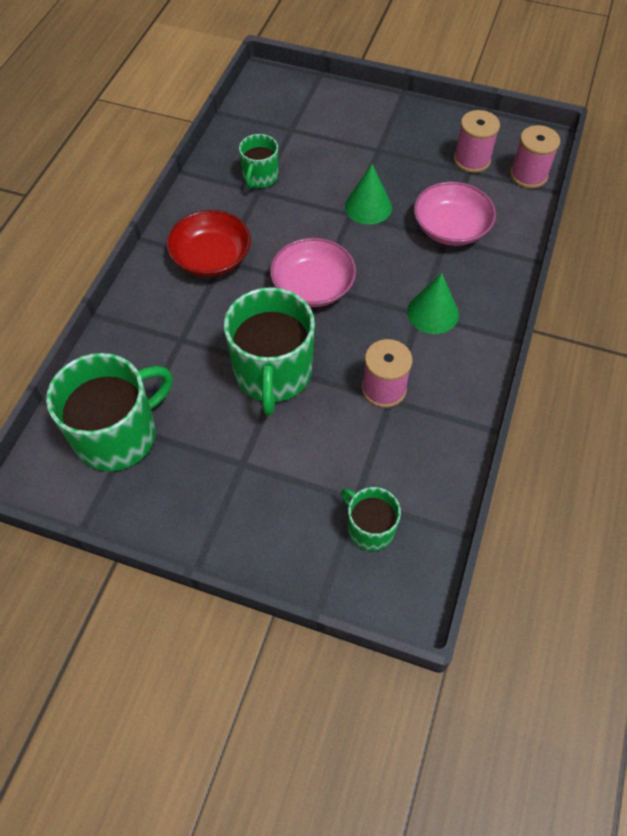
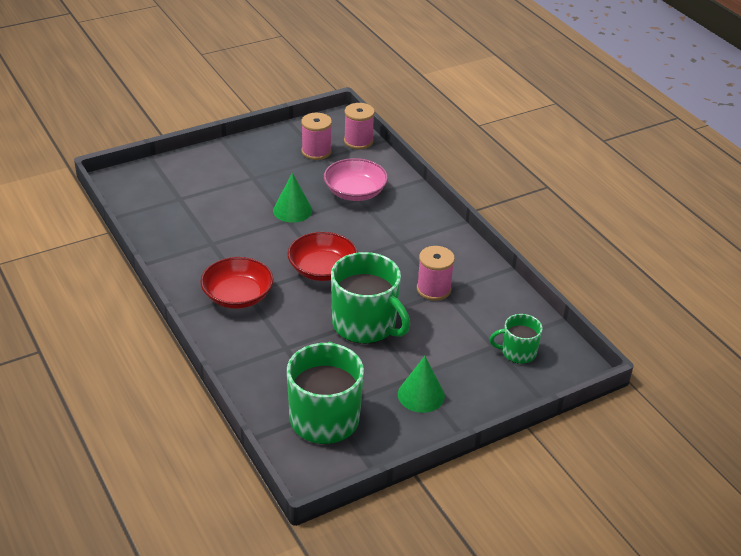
camera: 50 degrees left, 20 degrees down
(260, 177) = (200, 236): green mug -> none
(313, 286) = (322, 269): pink bowl -> red bowl
(432, 313) = (405, 238): green cone -> green cone (421, 395)

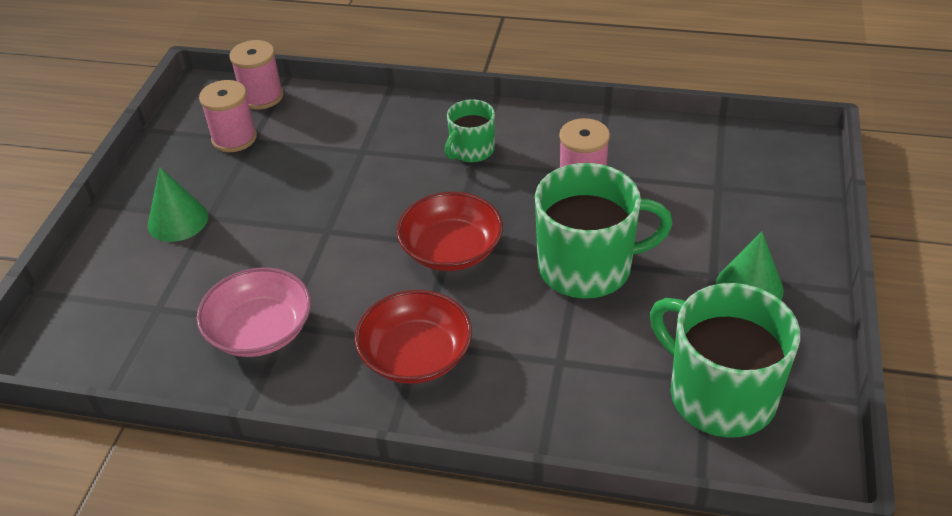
camera: 45 degrees left, 5 degrees up
(292, 210) = (314, 216): green cone -> green cone (178, 220)
(355, 192) = (347, 148): pink bowl -> pink bowl (260, 330)
(517, 352) = (744, 175): green mug -> green mug (471, 150)

